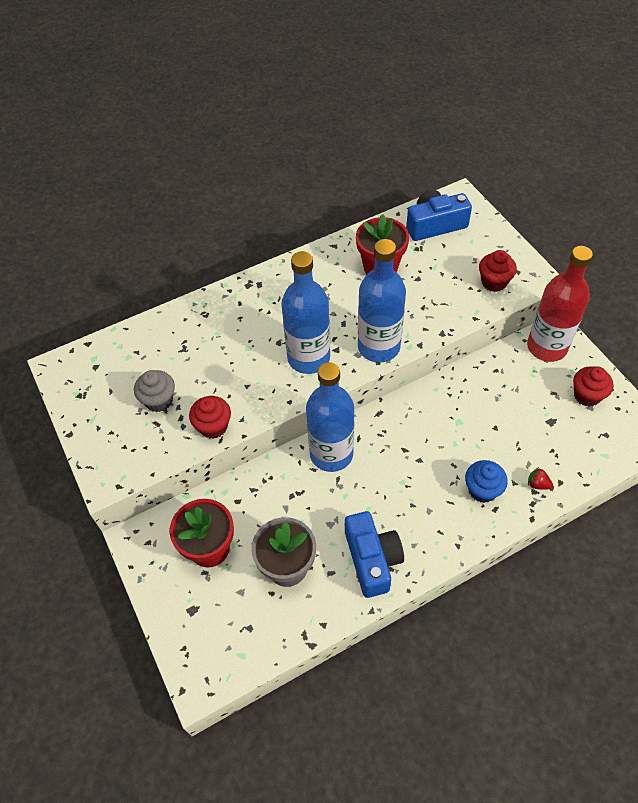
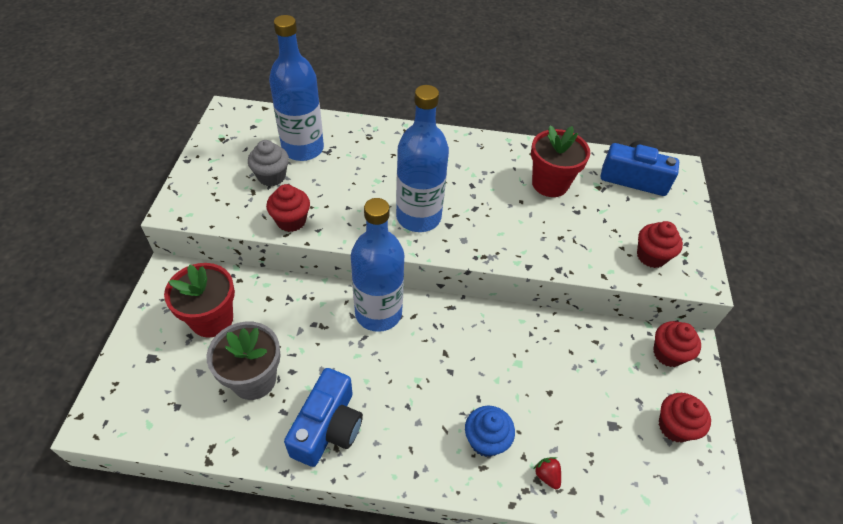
camera: 30 degrees right, 5 degrees down
(378, 347) = (488, 245): blue bottle -> blue bottle (303, 149)
(546, 347) = (668, 353): red bottle -> red cupcake

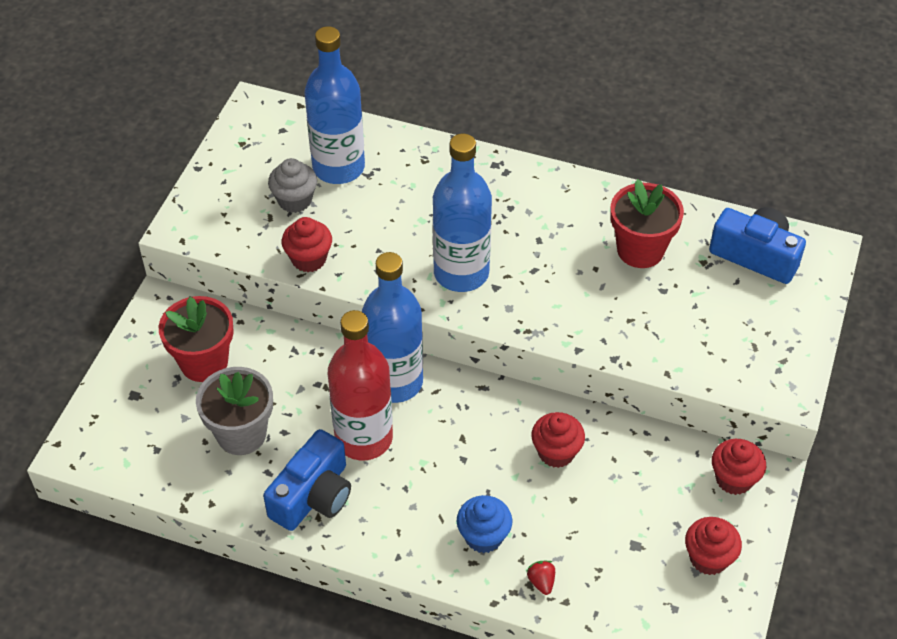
camera: 15 degrees right, 0 degrees up
(362, 366) = (364, 438): none -> red bottle
(651, 256) = (737, 358): red cupcake -> red cupcake (556, 452)

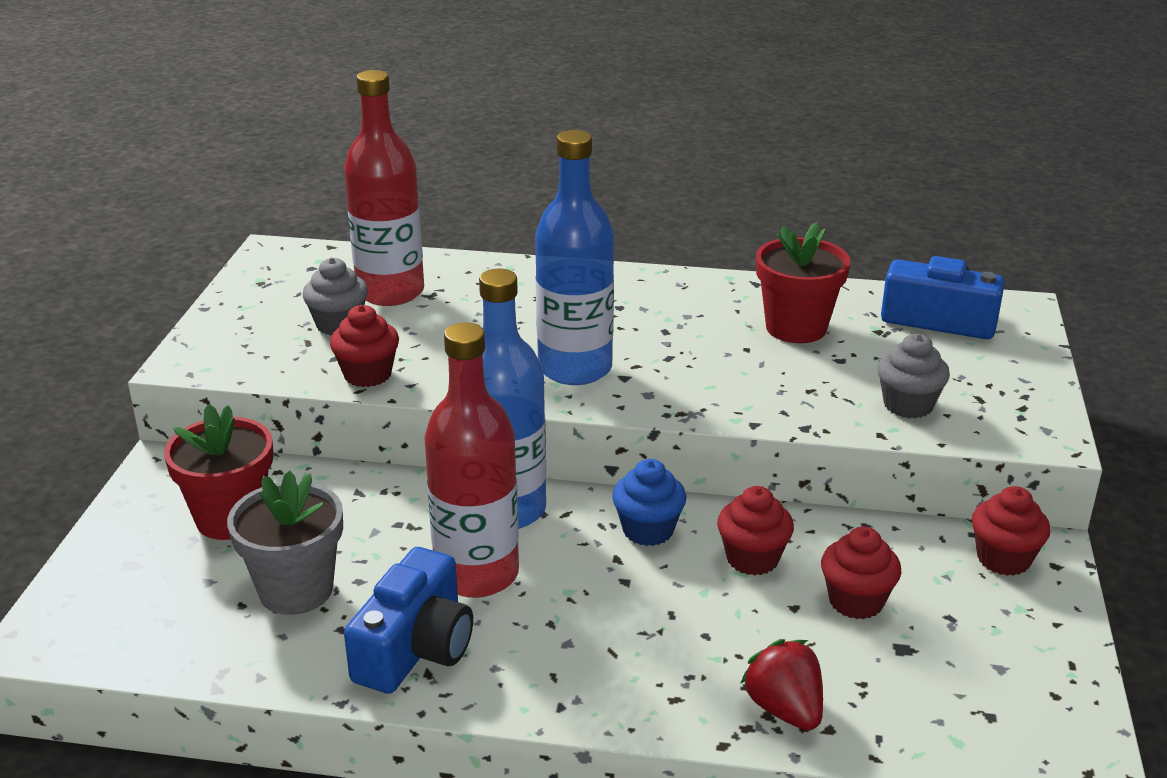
camera: 10 degrees left, 20 degrees down
(338, 167) = (390, 292): blue bottle -> red bottle
(483, 536) = (681, 665): blue cupcake -> blue cupcake (648, 530)
(541, 582) = (784, 709): red strawberry -> red strawberry, size x1.77
(698, 346) = (908, 405): none -> grey cupcake
(708, 558) = (1011, 650): red cupcake -> red cupcake (856, 601)

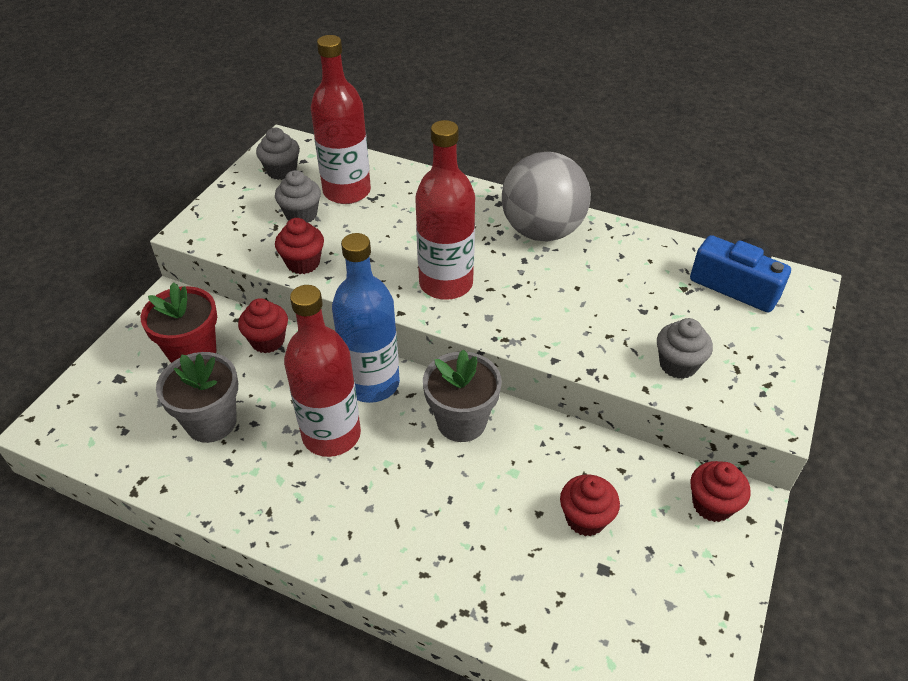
camera: 15 degrees right, 15 degrees up
(286, 282) = (281, 171): none -> grey cupcake
(415, 648) = (268, 489): blue camera -> none
(575, 368) = (446, 283): blue bottle -> red bottle
(648, 530) = (461, 422): blue cupcake -> grey flower pot
(673, 299) = (542, 231): none -> grey ball
(752, 559) = (525, 463): red cupcake -> red cupcake (268, 341)
(784, 709) = (496, 603): red strawberry -> none
(796, 328) = (622, 274): red flower pot -> none

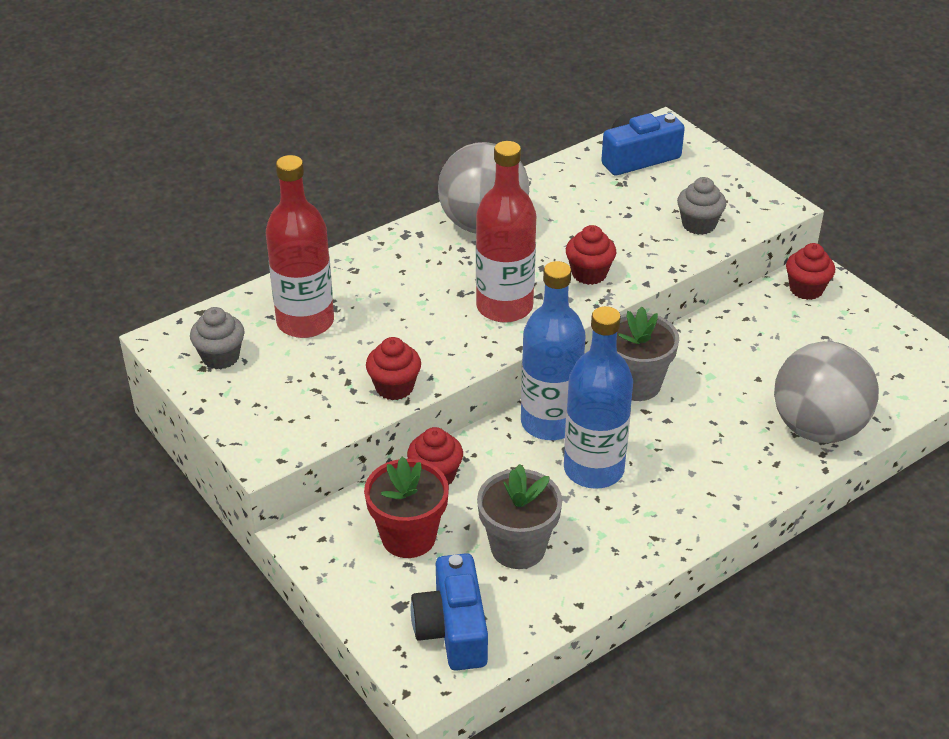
camera: 60 degrees left, 5 degrees down
(105, 418) = (453, 629): none -> blue camera
(301, 215) = (314, 365): grey cupcake -> none
(331, 435) = (593, 469): red bottle -> blue bottle
(500, 593) = (817, 428): none -> grey ball
(585, 518) = (778, 356): red cupcake -> red cupcake (589, 274)

